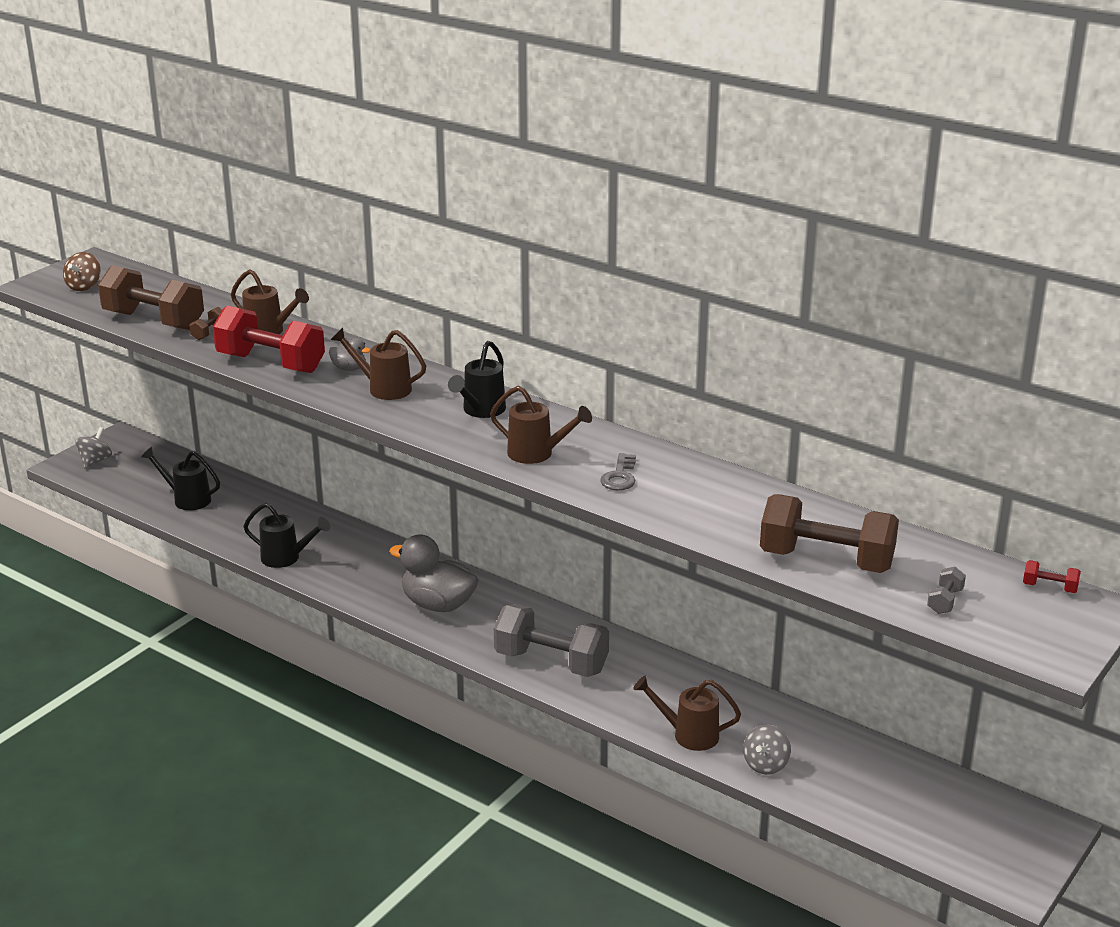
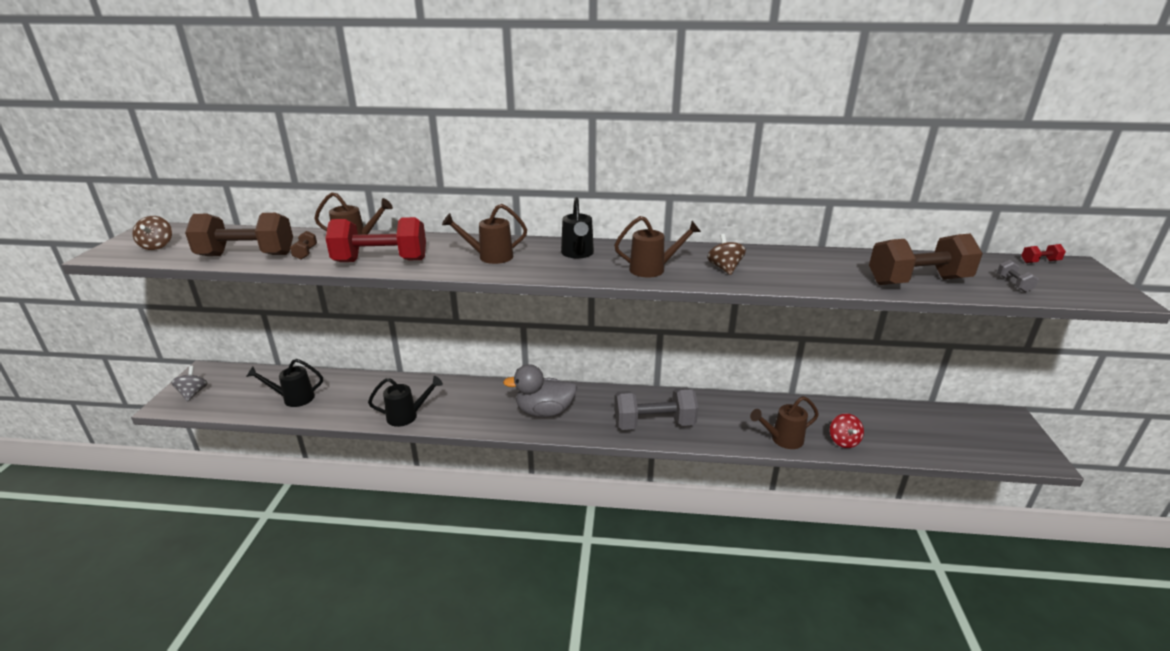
camera: 30 degrees left, 0 degrees up
(349, 368) = (448, 251): grey duck -> none
(620, 476) = (724, 268): grey key -> brown spinning top
(766, 765) = (843, 441): grey spinning top -> red spinning top

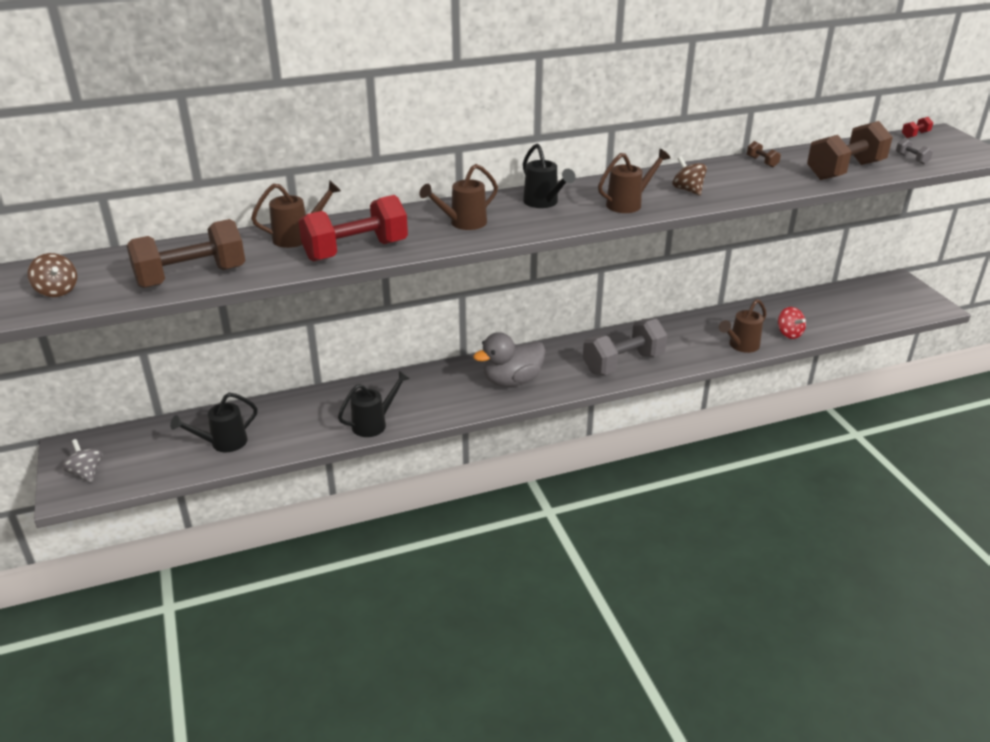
camera: 25 degrees left, 5 degrees up
(305, 253) = (258, 260): brown dumbbell -> brown dumbbell (762, 162)

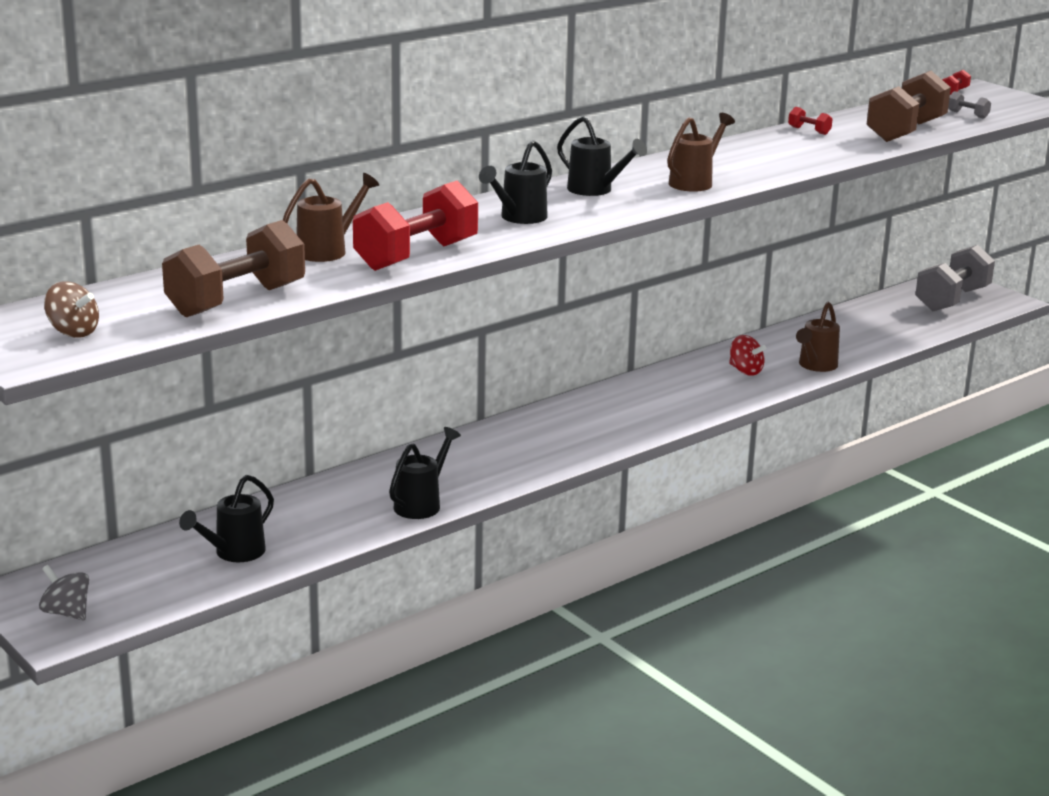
camera: 20 degrees left, 10 degrees down
(463, 223) = (519, 218): brown watering can -> black watering can
(512, 381) = (564, 437): grey duck -> none
(623, 363) = (688, 401): grey dumbbell -> grey dumbbell (952, 300)
(688, 190) = (750, 164): brown spinning top -> none
(762, 162) = (809, 131): brown dumbbell -> red dumbbell
(789, 333) = (862, 347): red spinning top -> red spinning top (745, 371)

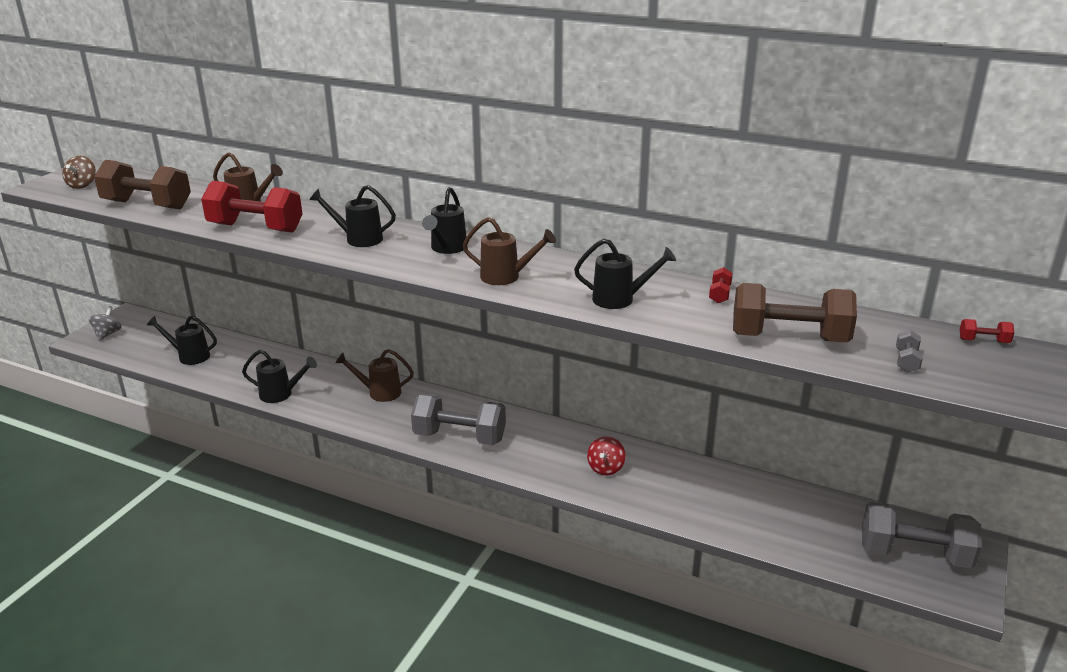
camera: 65 degrees right, 5 degrees up
(626, 422) = (459, 437): none -> grey dumbbell
(786, 158) = (619, 299): none -> black watering can
(815, 366) = (653, 502): brown watering can -> brown watering can (380, 392)

